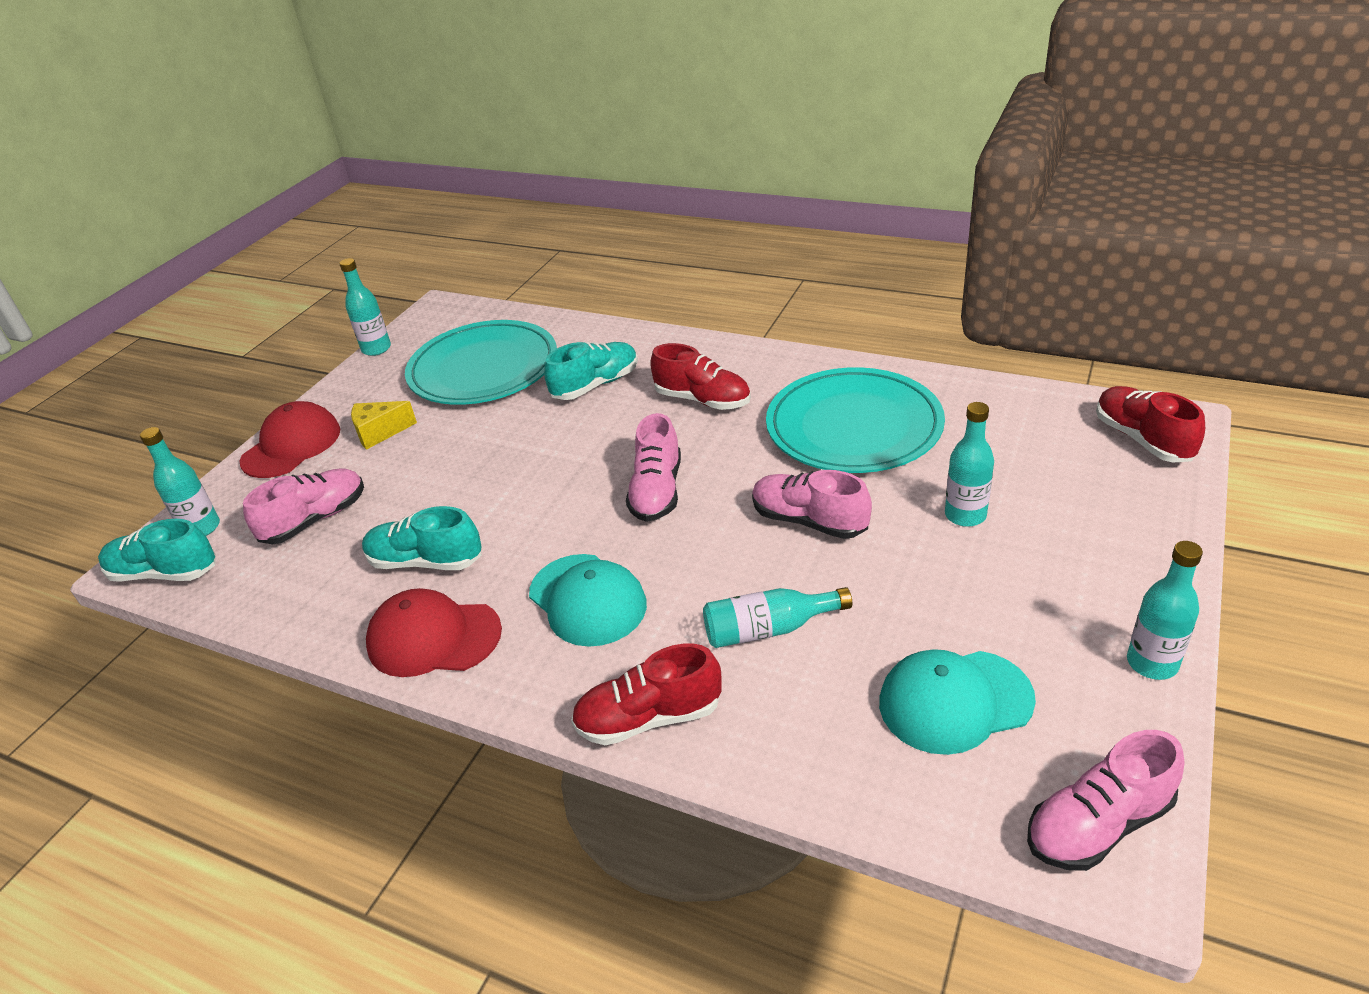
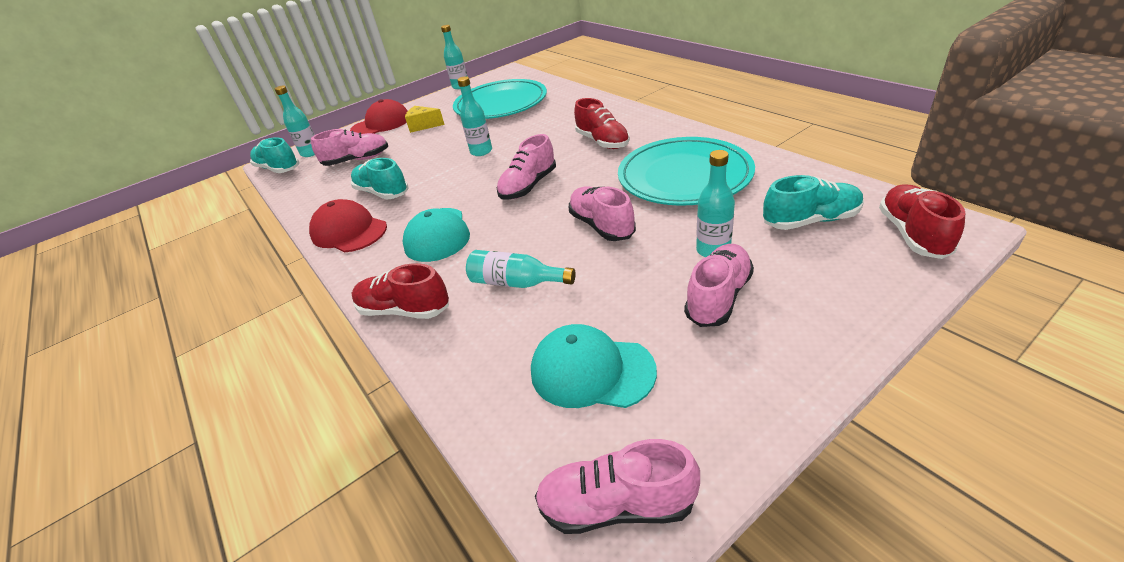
camera: 30 degrees right, 0 degrees up
(596, 385) = (550, 122): turquoise shoe -> turquoise shoe (810, 220)
(1015, 569) = (718, 297): none -> pink shoe
(1152, 663) = (772, 403): turquoise bottle -> turquoise bottle (481, 151)

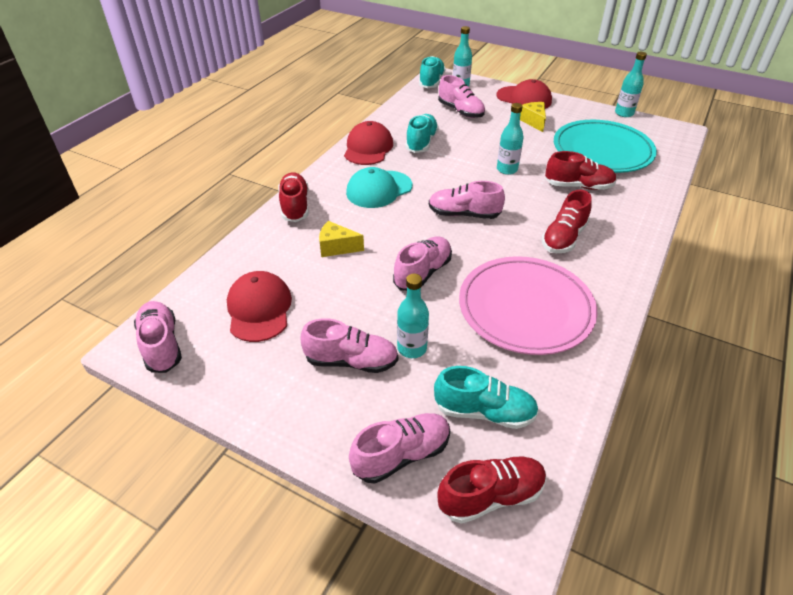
camera: 60 degrees right, 5 degrees up
(516, 282) = (337, 247): turquoise bottle -> yellow cheese
(538, 123) = (578, 186): none -> red shoe
(591, 371) = (259, 309): turquoise cap -> red cap
(684, 176) = (525, 308): turquoise plate -> pink plate
(810, 220) = (484, 412): turquoise shoe -> turquoise shoe turned 45 degrees counterclockwise
(862, 280) = (401, 455): none -> pink shoe

